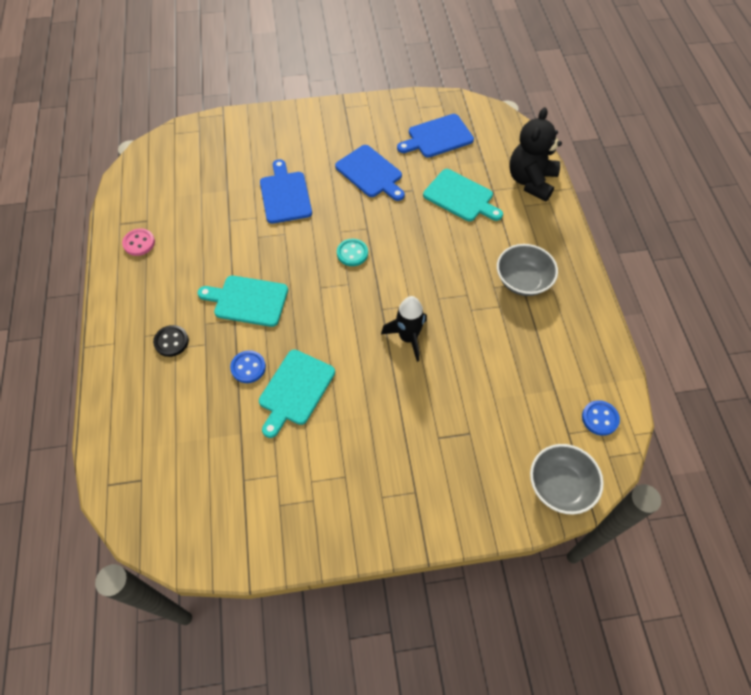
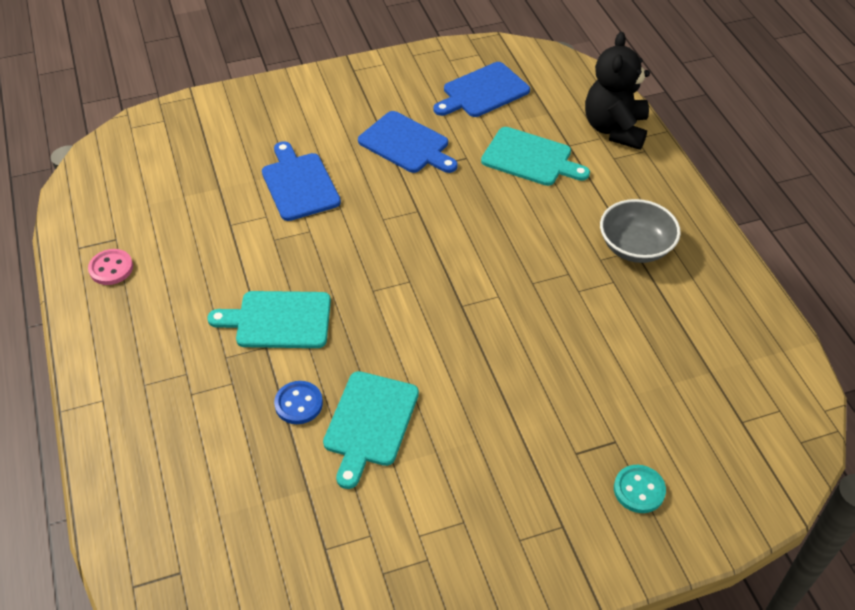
camera: 10 degrees left, 10 degrees down
(171, 341) = (184, 386): black button -> none
(352, 253) = (406, 243): turquoise button -> turquoise button (639, 490)
(408, 338) = (505, 336): black rocket -> none
(560, 486) = (749, 487): grey bowl -> none
(600, 418) = (776, 398): blue button -> none

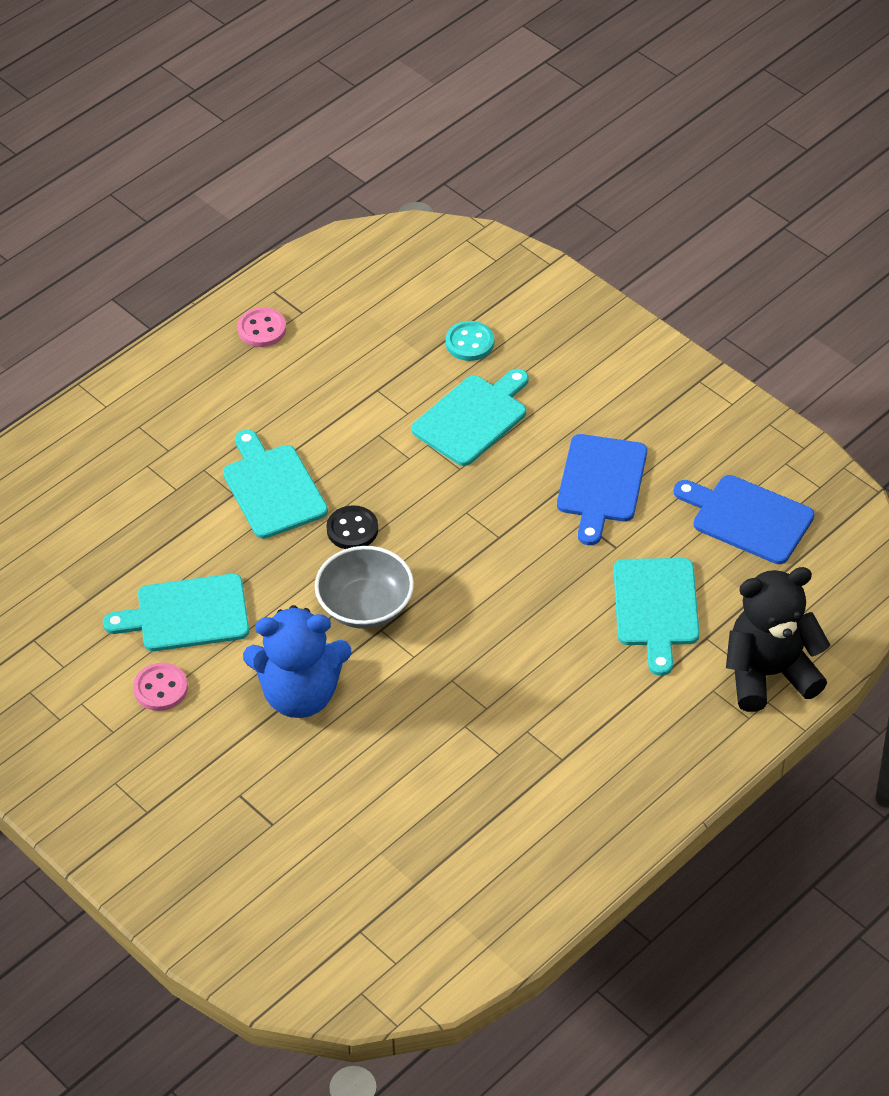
camera: 65 degrees right, 0 degrees up
(298, 404) = (179, 550): blue button -> none
(299, 184) = (473, 417): blue cutting board -> turquoise cutting board
(354, 287) = (352, 529): none -> black button
(437, 469) = (160, 688): none -> pink button
(496, 377) = (300, 694): none -> blue teddy bear
(635, 247) = (568, 758): grey bowl -> grey bowl (365, 606)
(639, 490) = (222, 862): turquoise button -> turquoise button (470, 343)

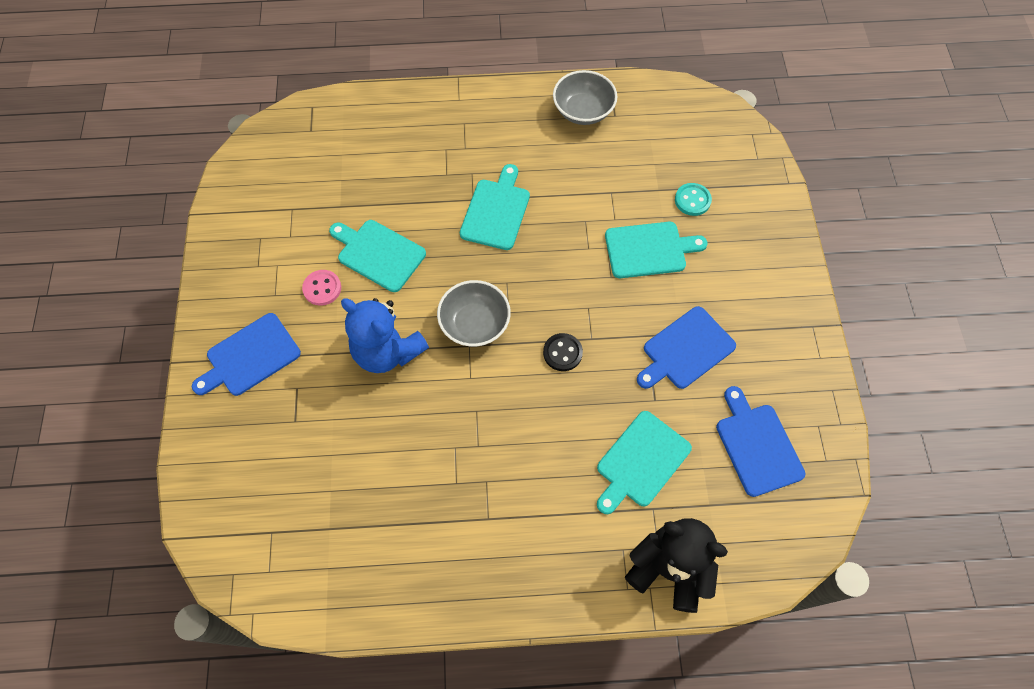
camera: 40 degrees right, 15 degrees up
(154, 805) = (250, 357): none -> blue cutting board
(262, 329) = (583, 111): pink button -> grey bowl
(352, 529) = (514, 269): black button -> black button (562, 353)

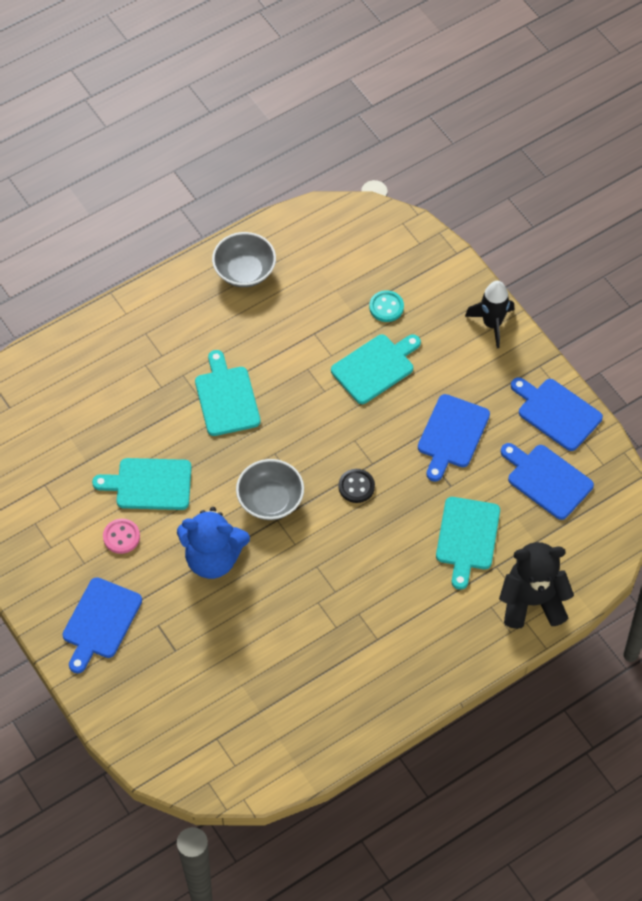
camera: 30 degrees left, 5 degrees down
(786, 263) = (492, 324): none -> black rocket
(804, 381) = (556, 413): none -> blue cutting board

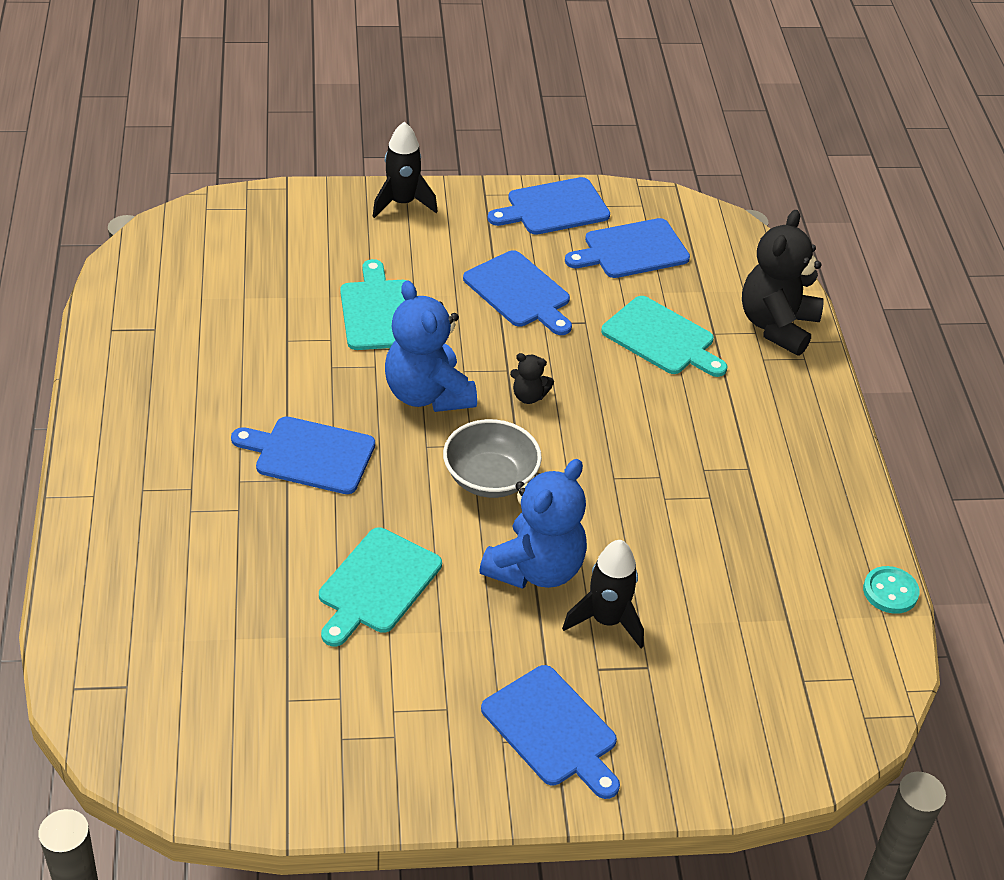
camera: 65 degrees left, 15 degrees down
(121, 537) = (435, 649): pink button -> none
(197, 613) = (606, 620): none -> black rocket
(226, 398) = (309, 455): turquoise cutting board -> blue cutting board
(244, 271) = (141, 359): grey bowl -> none
(319, 431) = (427, 394): none -> blue teddy bear
(356, 486) = (529, 396): black button -> black teddy bear
(386, 307) = (306, 268): turquoise button -> turquoise button (890, 591)

